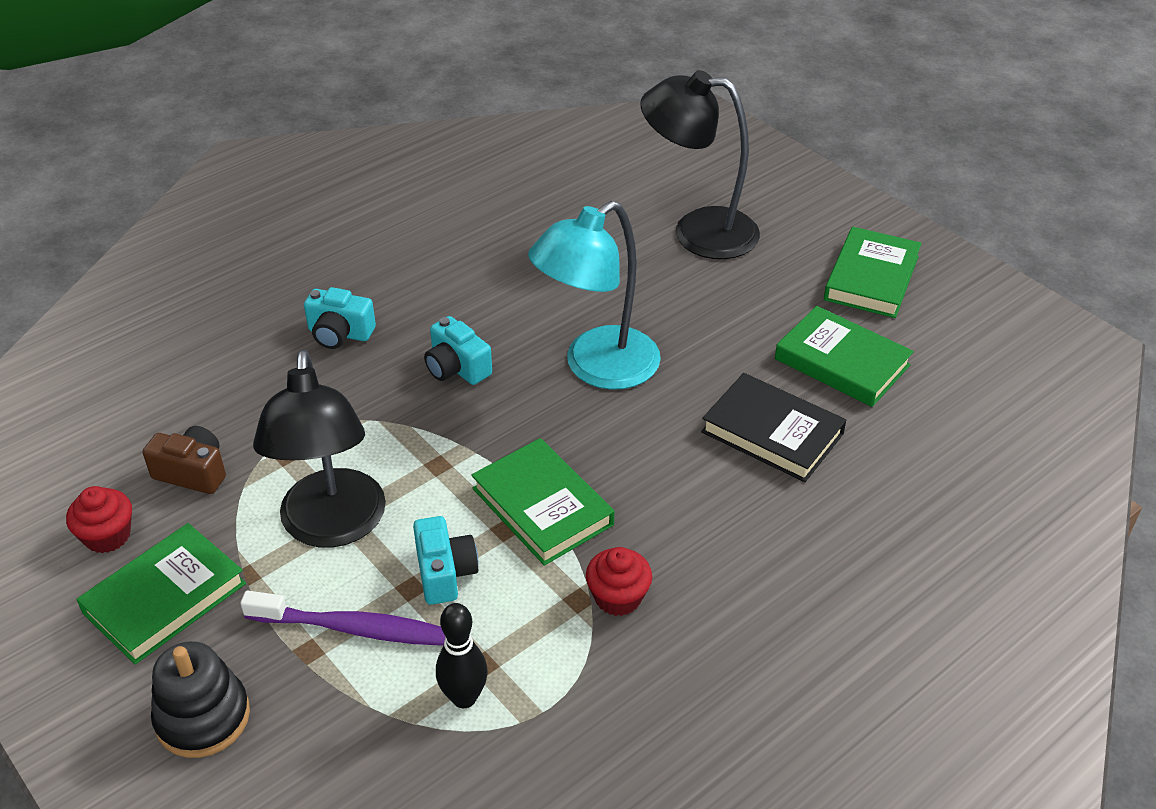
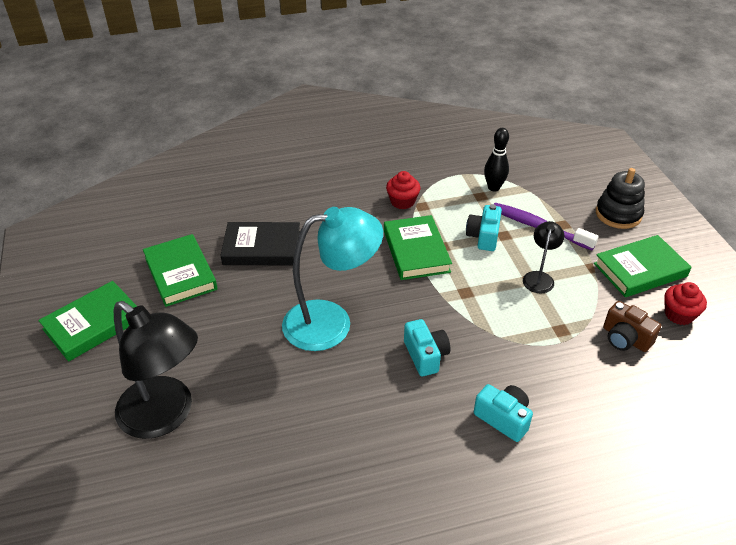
camera: 155 degrees left, 0 degrees up
(332, 527) = (539, 277): black lamp -> black lamp, size x0.49
(772, 433) = (262, 248): black book -> black book turned 60 degrees counterclockwise

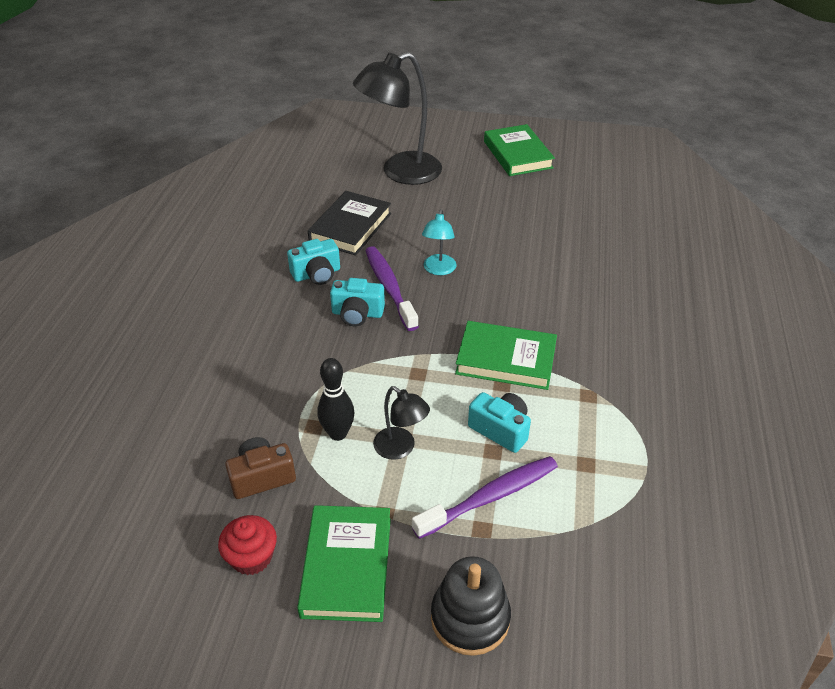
camera: 115 degrees right, 0 degrees up
(180, 273) = (556, 201): green book -> none
(262, 248) = (569, 253): black book -> black book (350, 227)
(331, 322) = (438, 270): turquoise lamp -> turquoise lamp, size x0.49
(376, 347) = (389, 287): none -> purple toothbrush
(402, 201) = (605, 381): red cupcake -> none
(493, 187) = (600, 488): black bowling pin -> black bowling pin (338, 433)
(503, 418) = (254, 335): turquoise camera -> turquoise camera (317, 274)

